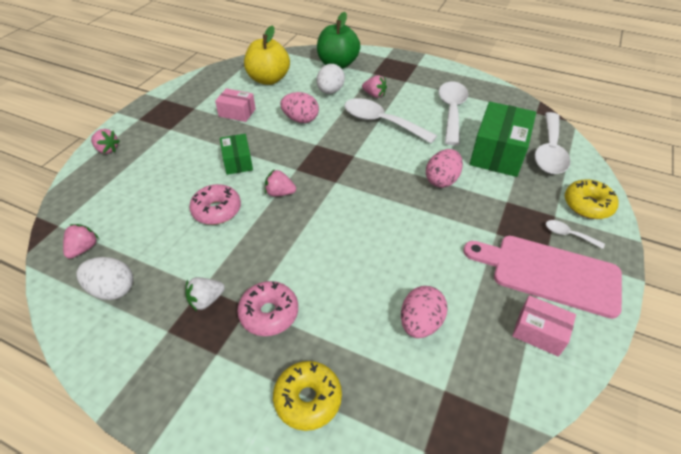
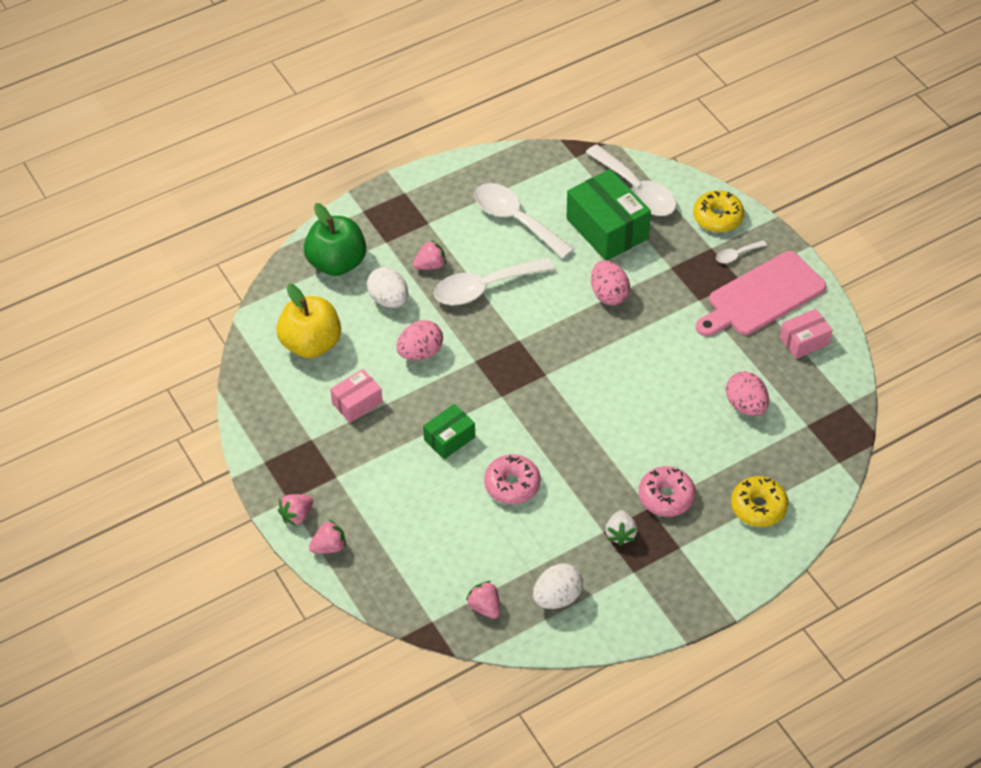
camera: 55 degrees left, 5 degrees up
(237, 162) = (449, 438): green box -> green box turned 60 degrees counterclockwise
(280, 193) = (527, 425): pink strawberry -> pink strawberry (297, 515)

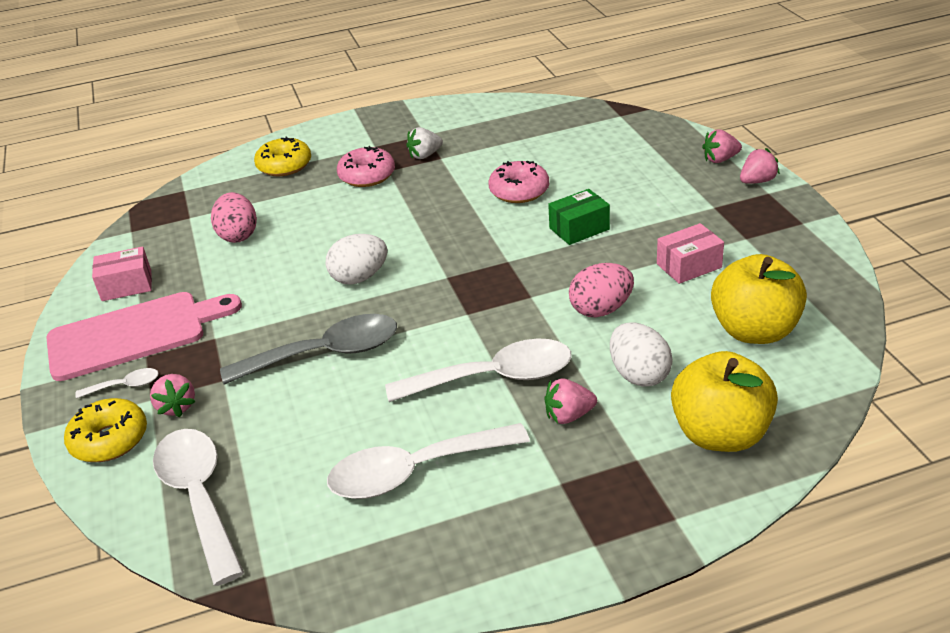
camera: 165 degrees left, 15 degrees down
(337, 263) = (720, 434): green apple -> yellow apple
(485, 607) = (569, 120): pink strawberry -> pink strawberry (177, 406)
(515, 220) = (414, 471): white spoon -> white spoon turned 105 degrees clockwise
(557, 597) = (501, 123): white egg -> white egg (359, 278)
(607, 228) = (279, 441): green box -> none
(609, 294) = (326, 353): pink egg -> grey spoon
(620, 534) = (425, 155): white strawberry -> white strawberry turned 135 degrees counterclockwise

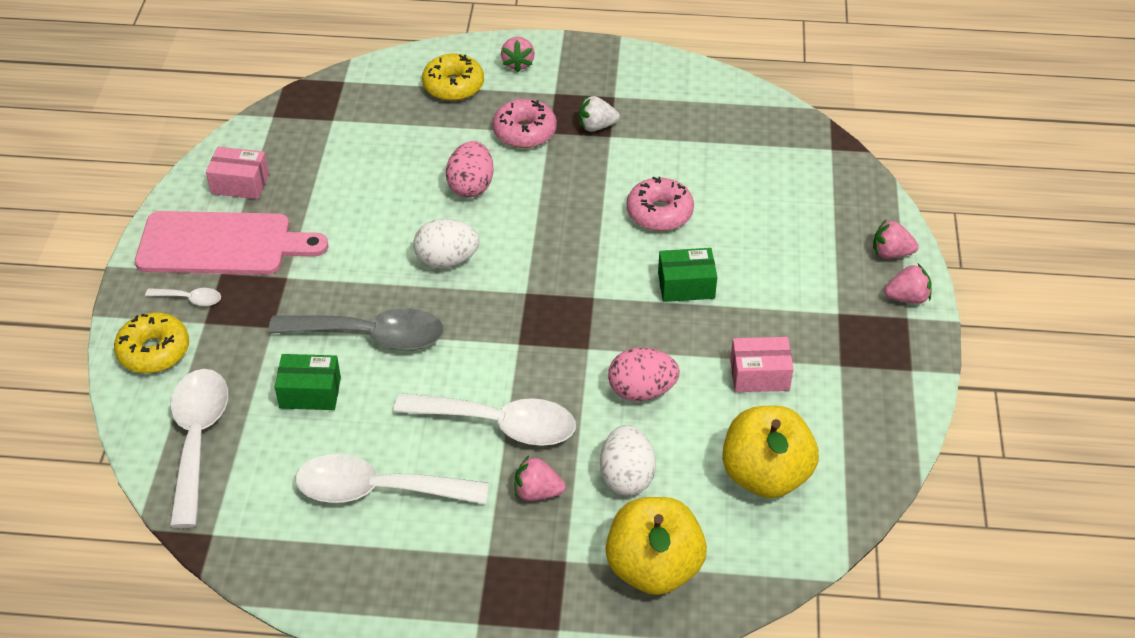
camera: 20 degrees right, 10 degrees up
(177, 406) = (221, 340): pink strawberry -> pink strawberry (518, 63)
(238, 235) = (365, 161): pink egg -> pink egg (471, 186)
(294, 417) = (310, 392): none -> green box

